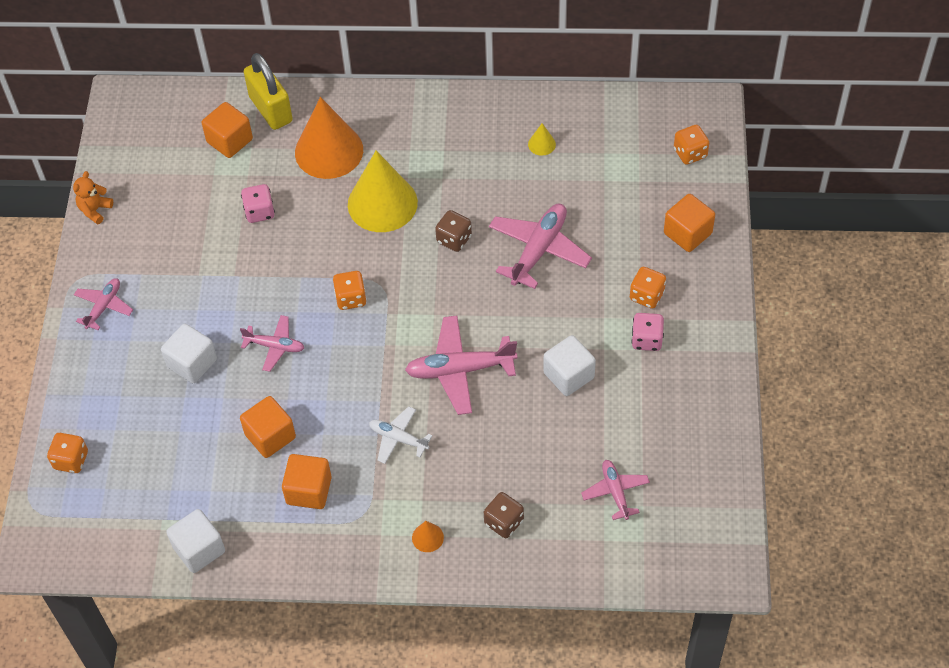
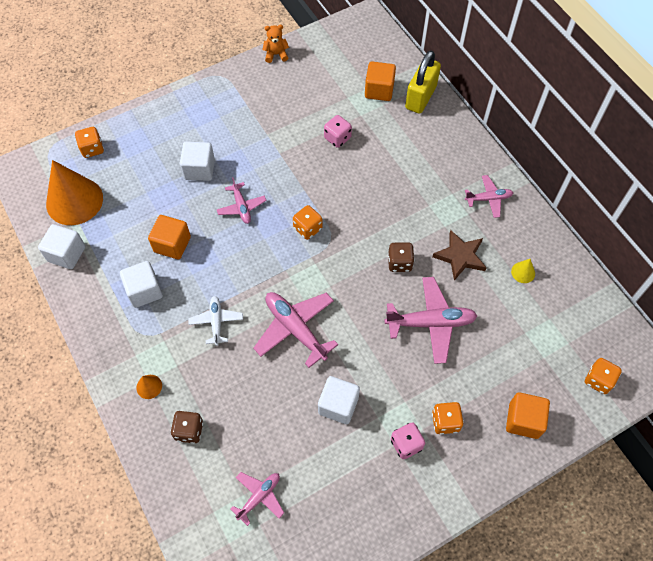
camera: 55 degrees right, 5 degrees up
(104, 307) = (210, 100): pink plane -> pink plane (488, 199)
(309, 490) = (144, 291): orange cube -> white cube
(329, 151) = (414, 148): orange cone -> orange cone (74, 201)
(382, 203) = (396, 202): yellow cone -> none
(486, 184) = (460, 256): none -> brown star

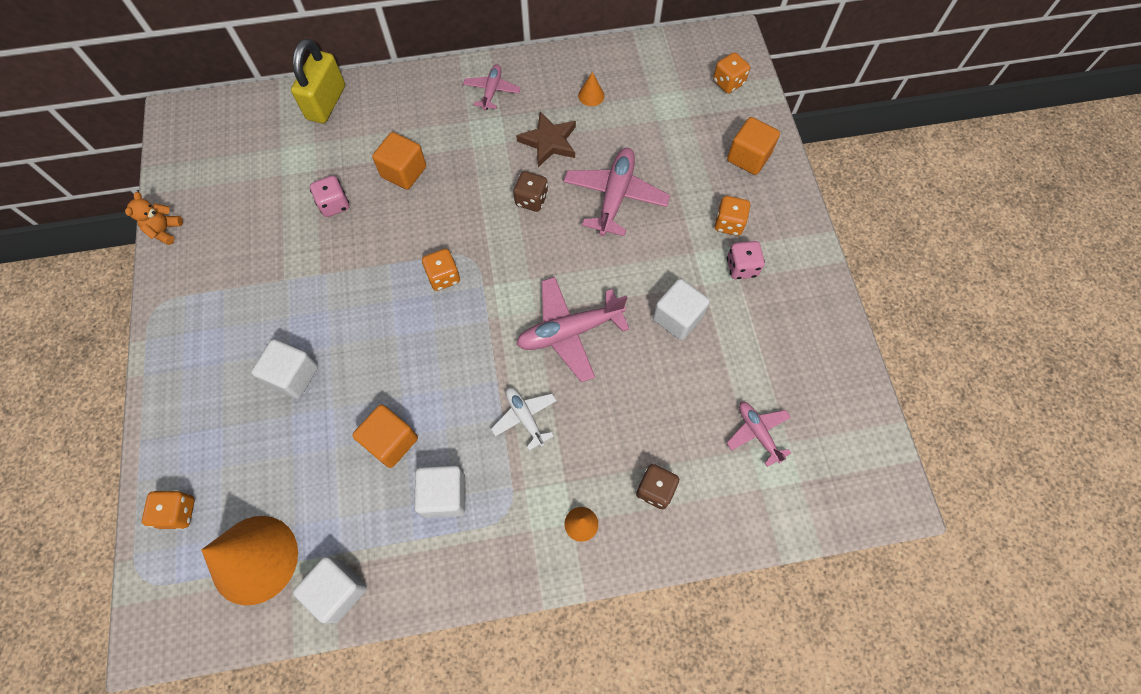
camera: 70 degrees left, 5 degrees up
(216, 322) = (525, 418): white plane -> white plane turned 45 degrees clockwise
(241, 207) = (376, 341): pink plane -> none
(379, 90) = (291, 139): orange cube -> orange cube (404, 172)
(420, 97) = (326, 103): yellow padlock -> yellow padlock turned 60 degrees clockwise
(523, 272) = (591, 95): yellow cone -> orange cone

